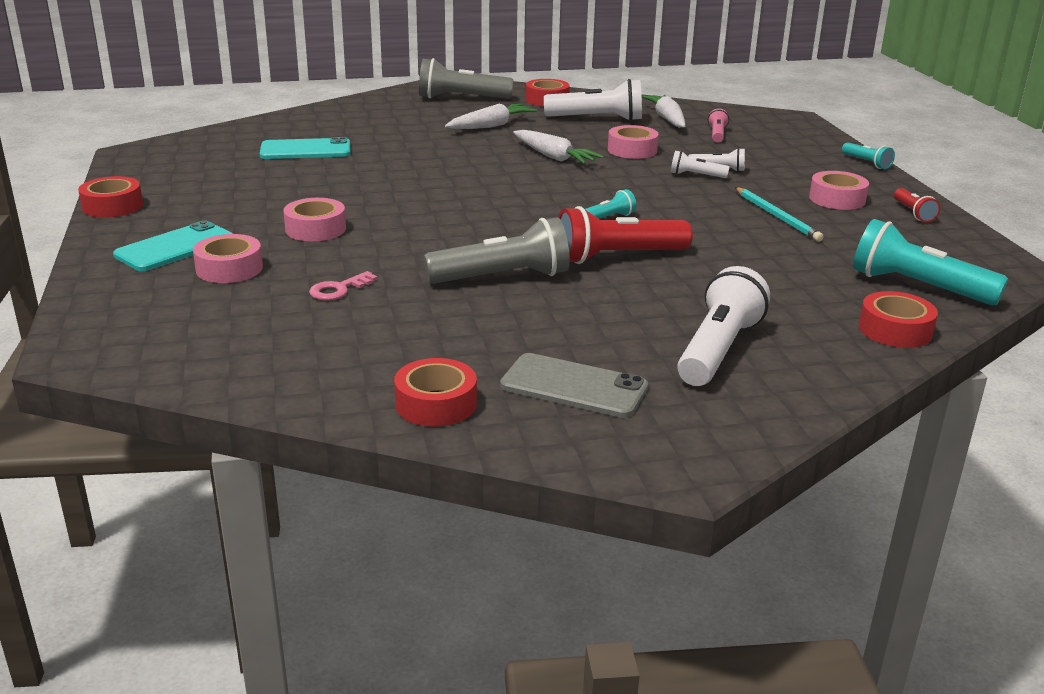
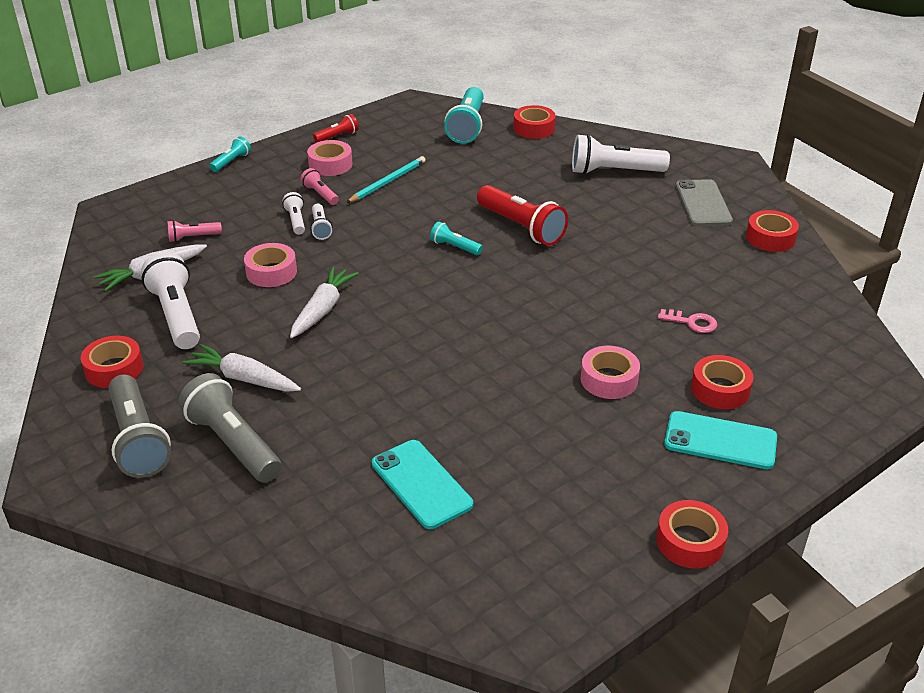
camera: 115 degrees left, 10 degrees up
(229, 268) = (720, 389): pink tape -> red tape
(503, 278) = (601, 262): grey flashlight -> grey flashlight (233, 443)
(767, 185) = (320, 194): none -> pink flashlight

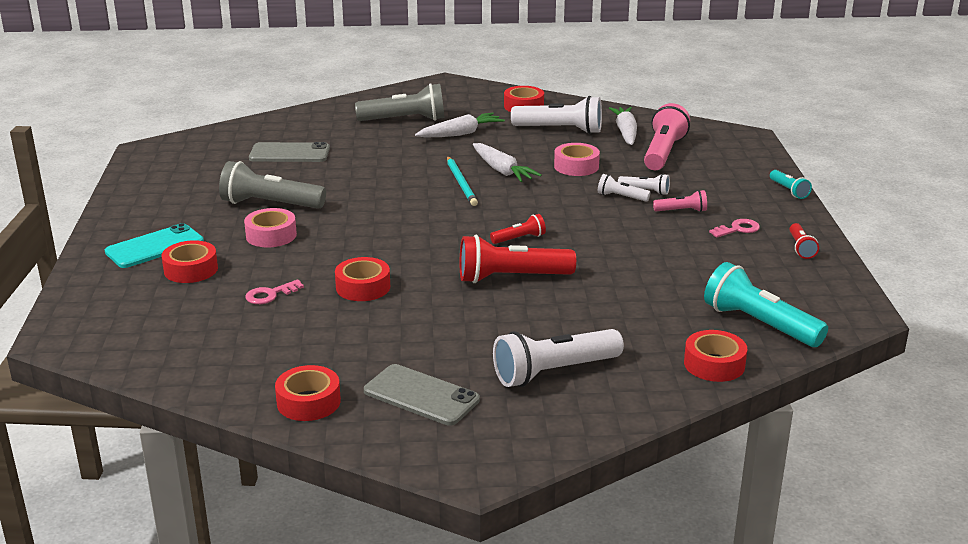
camera: 125 degrees right, 10 degrees down
(138, 440) = (446, 101): grey flashlight -> grey flashlight (270, 204)
(193, 237) = (663, 153): pink flashlight -> pink flashlight, size x1.97
(330, 164) = (738, 229): pink tape -> pink key
(388, 182) = (672, 245): turquoise pencil -> turquoise pencil (461, 183)
(421, 484) = (289, 153): turquoise phone -> grey phone
(455, 247) = (519, 239): turquoise flashlight -> red flashlight
(614, 171) = (554, 372): white flashlight -> white flashlight turned 150 degrees counterclockwise
(690, 541) = (116, 204): red tape -> red tape (363, 287)

